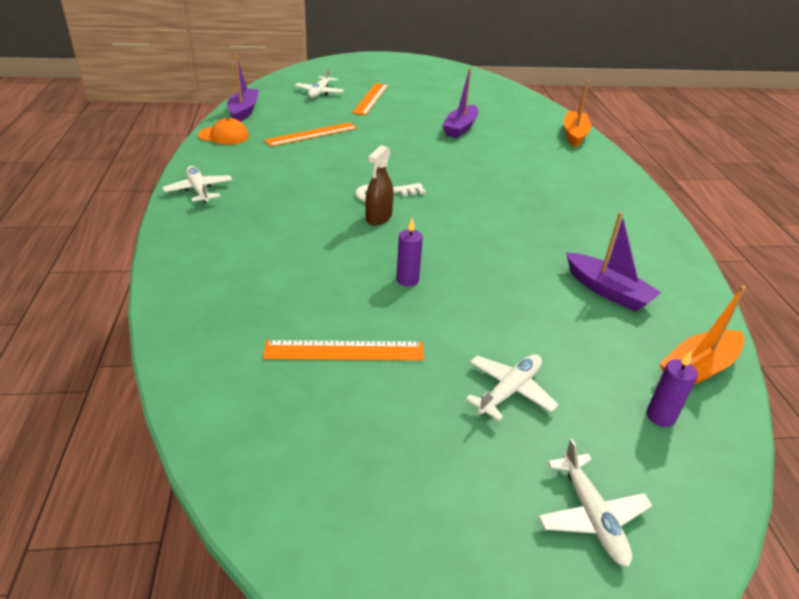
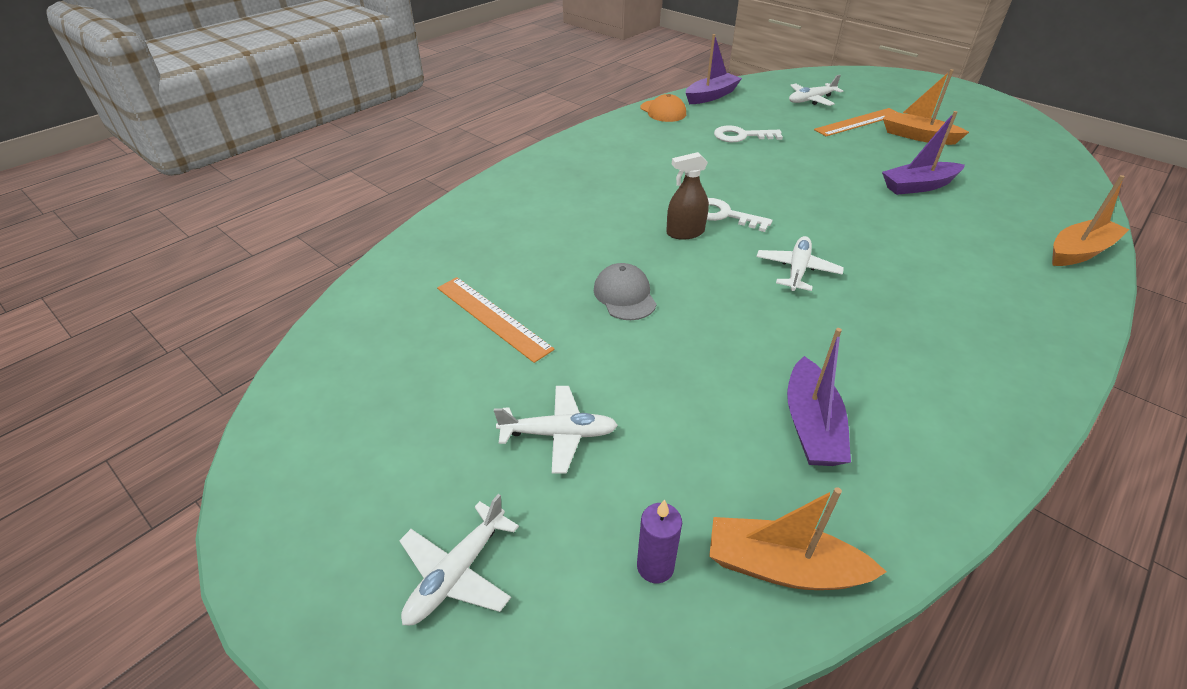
camera: 50 degrees right, 5 degrees up
(199, 190) = (579, 148): white plane -> white plane (797, 270)
(312, 134) = (741, 136): orange ruler -> white key
(407, 280) = (624, 295): purple candle -> grey cap
(416, 97) = (917, 136): none -> orange boat

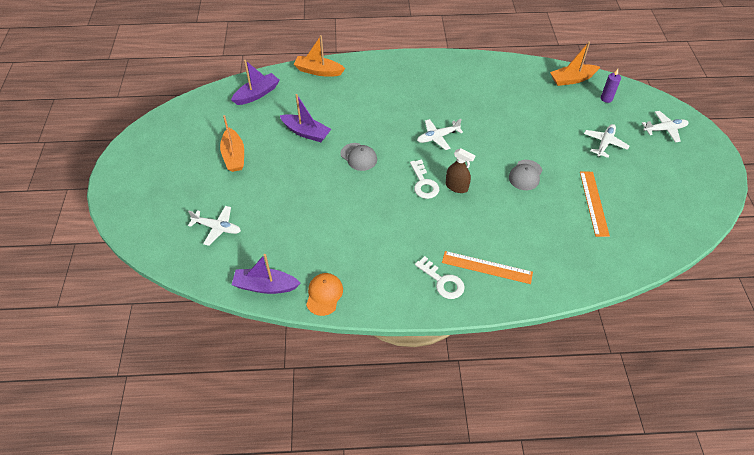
camera: 135 degrees left, 10 degrees up
(559, 434) = (604, 143): white plane -> white plane turned 75 degrees clockwise
(741, 136) = (320, 229): white key -> white key (442, 281)
(782, 567) = (572, 79): orange boat -> orange boat turned 105 degrees clockwise
(811, 425) = (518, 95): purple boat -> purple boat (257, 94)
(828, 198) = (358, 157): none -> grey cap
(858, 122) = (236, 188): orange ruler -> orange ruler (487, 267)

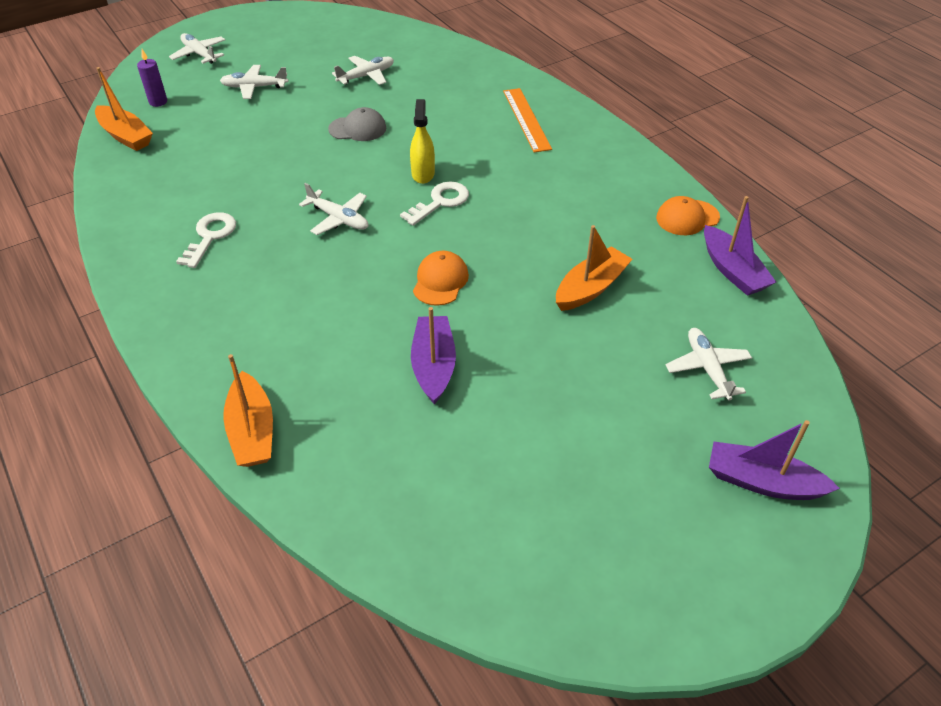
camera: 120 degrees left, 5 degrees down
(234, 156) = (561, 434): orange boat -> orange boat (591, 288)
(257, 94) = (380, 495): purple boat -> purple boat (762, 482)
(358, 157) = (440, 281): grey cap -> orange cap
(442, 281) = (576, 141): white key -> white key (210, 236)
(456, 187) = (423, 174): brown spray bottle -> yellow spray bottle
(593, 203) = (366, 76): orange ruler -> white plane

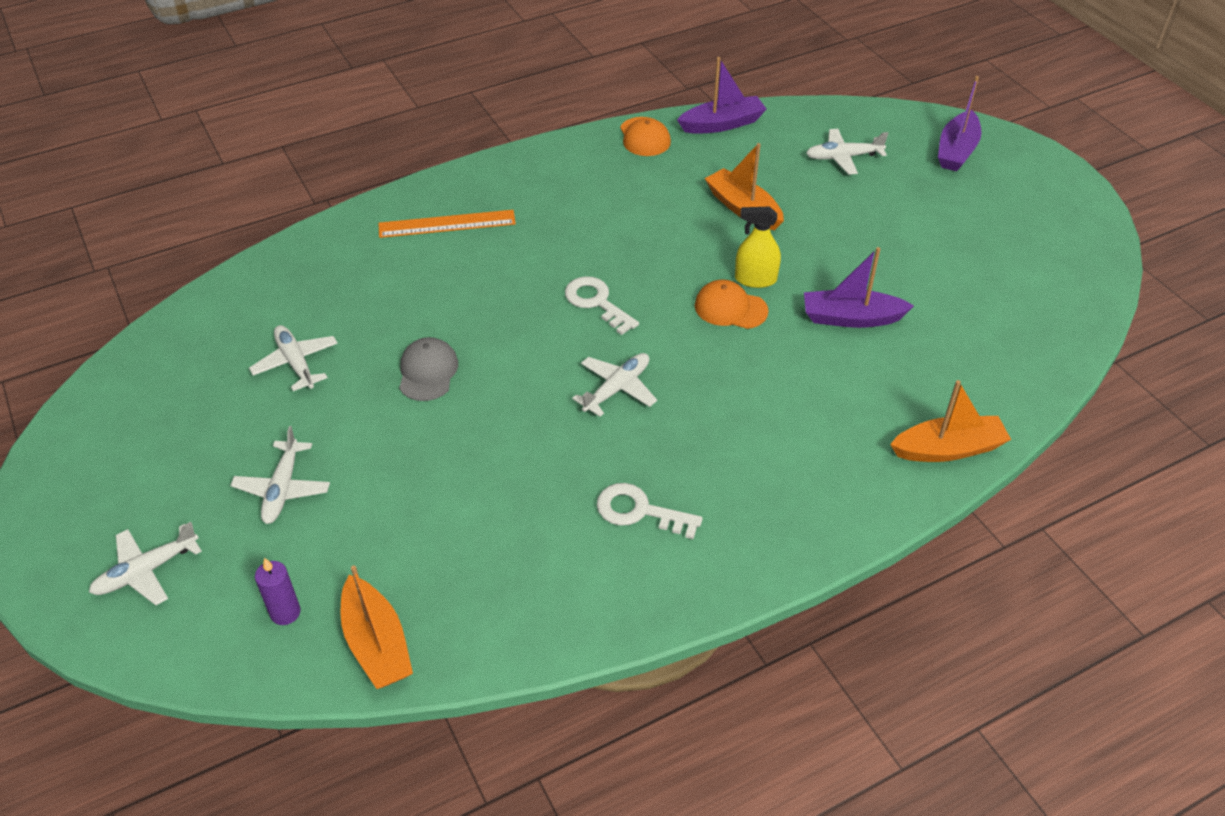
camera: 85 degrees left, 0 degrees up
(126, 136) = (377, 644): orange boat -> orange boat turned 105 degrees clockwise
(423, 174) = (540, 314): yellow spray bottle -> yellow spray bottle (755, 279)

